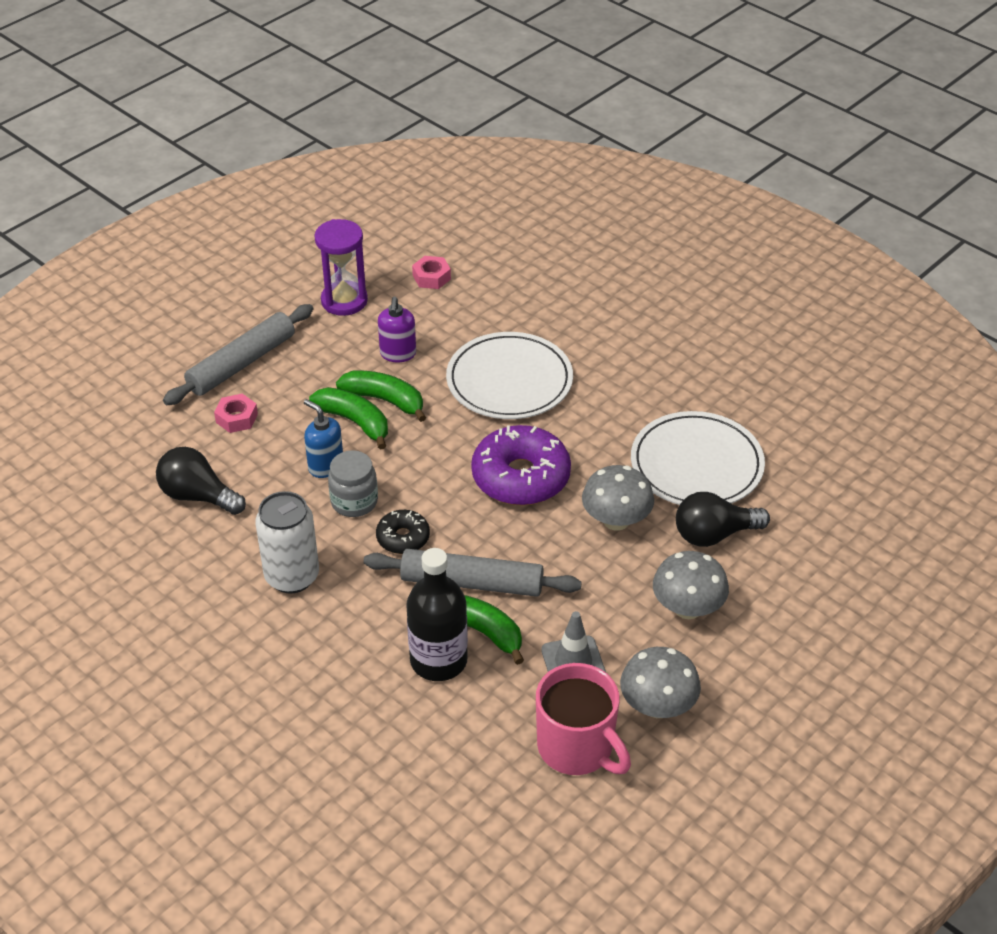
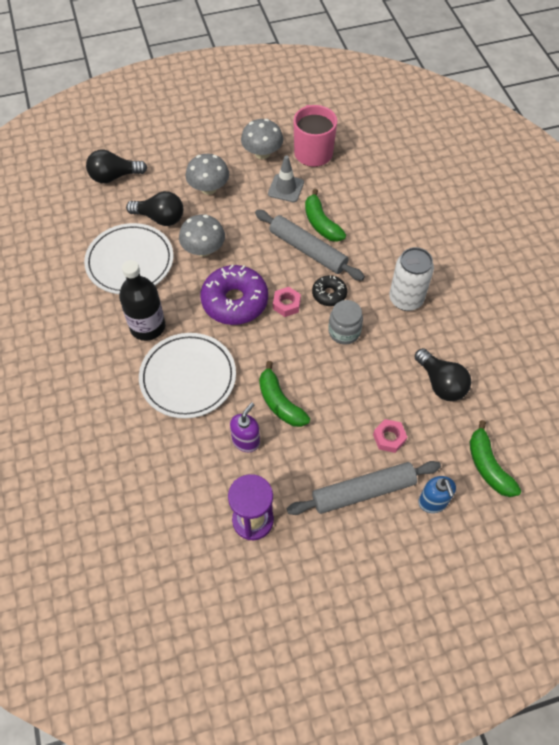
camera: 150 degrees left, 15 degrees up
(325, 466) = (348, 367): blue soap dispenser -> blue soap dispenser (433, 502)
(355, 422) = (310, 394): green banana -> green banana (488, 466)
(431, 277) = (171, 511): pink nut -> pink nut (286, 304)
(438, 660) = (352, 218): black bottle -> black bottle (147, 327)
(838, 562) = (114, 176): none -> black light bulb

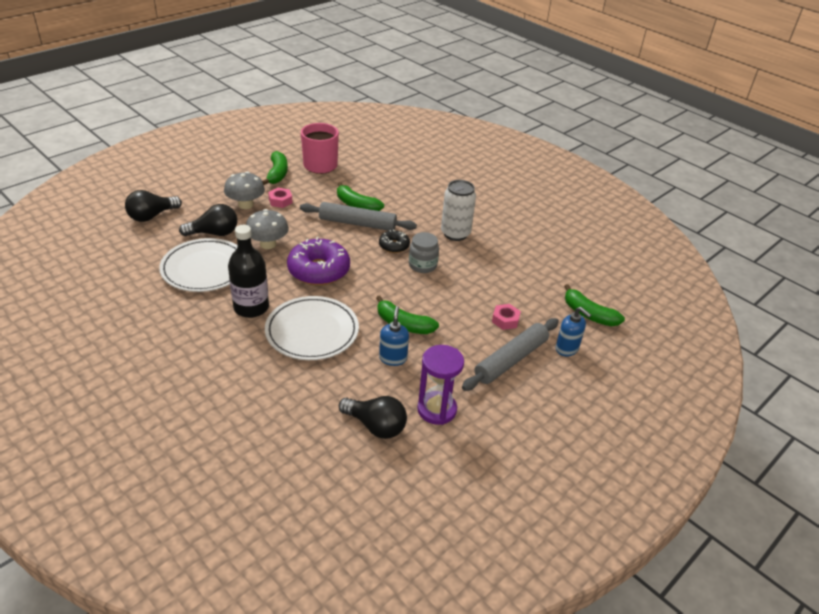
camera: 30 degrees left, 20 degrees down
(246, 441) = (393, 358): purple soap dispenser -> blue soap dispenser
(262, 153) = (277, 174): grey mushroom -> green banana
(286, 188) = (312, 190): grey traffic cone -> none
(286, 304) = (364, 261): pink nut -> pink nut (280, 201)
(441, 383) = (518, 276): black light bulb -> black light bulb (375, 426)

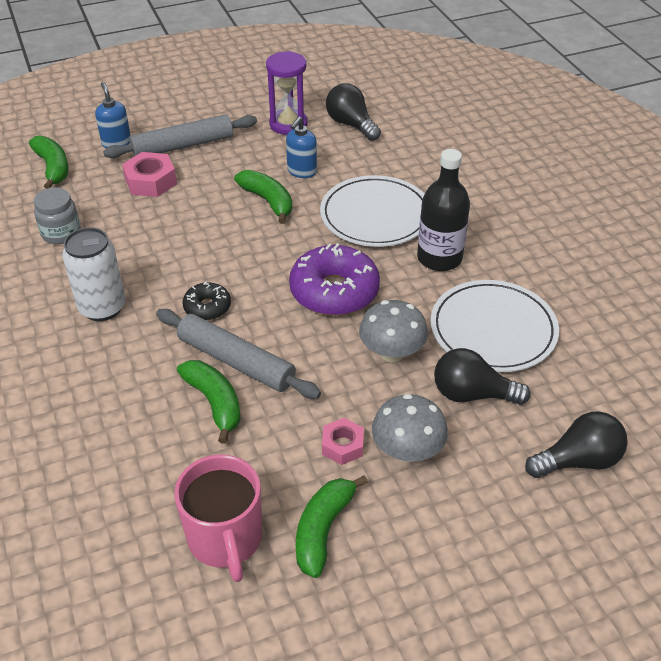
camera: 155 degrees left, 5 degrees up
(422, 265) = (190, 267): grey jar -> grey jar (61, 233)
(505, 320) = (151, 181): pink nut -> pink nut, size x1.53

